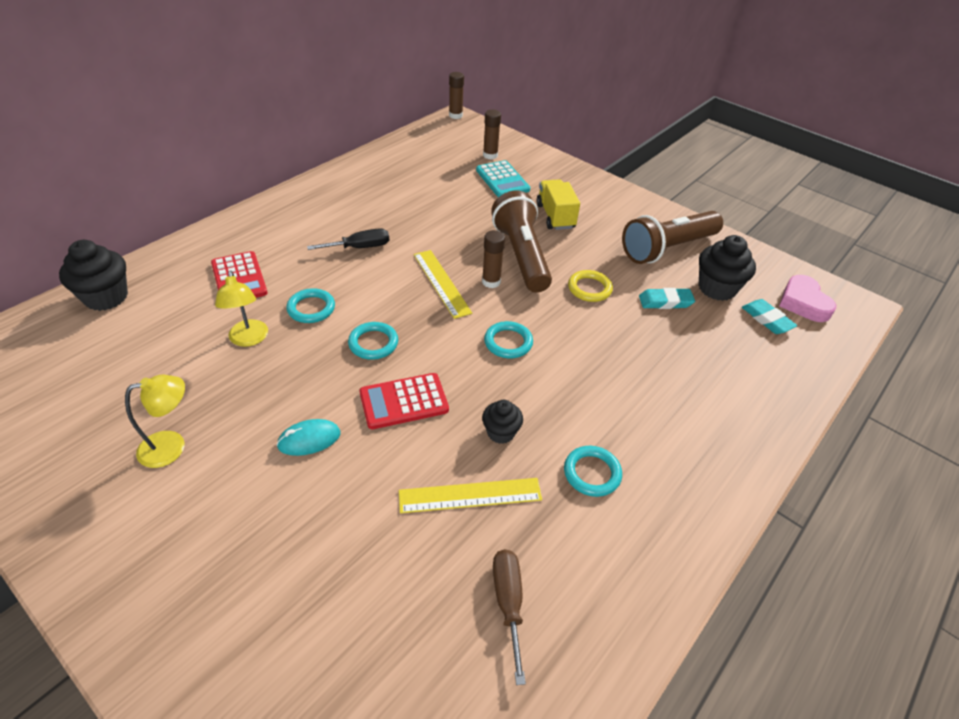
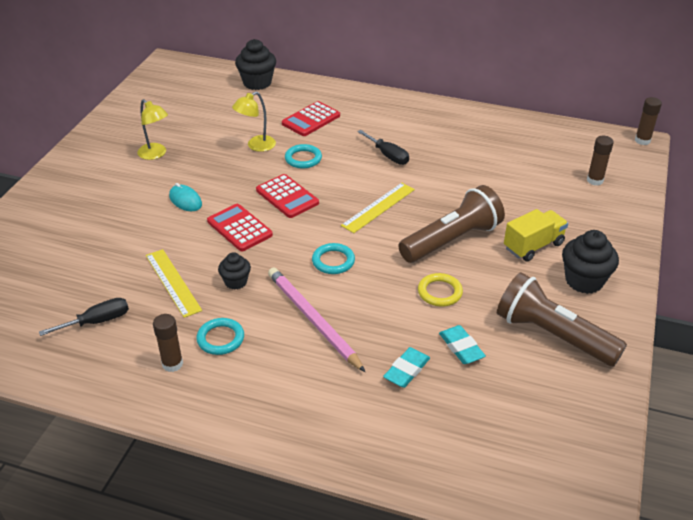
camera: 70 degrees right, 5 degrees down
(373, 343) = (287, 197): turquoise ring -> red calculator
(491, 282) = (401, 232): brown glue stick -> brown glue stick (172, 364)
(502, 180) = (560, 199): turquoise calculator -> none
(508, 603) = (97, 321): brown screwdriver -> black screwdriver
(591, 386) = (313, 320): none -> pink pencil
(717, 288) = (515, 384): black cupcake -> black cupcake (584, 281)
(767, 319) = (494, 432): turquoise eraser -> turquoise eraser (407, 370)
(803, 303) = (550, 463): pink heart -> none

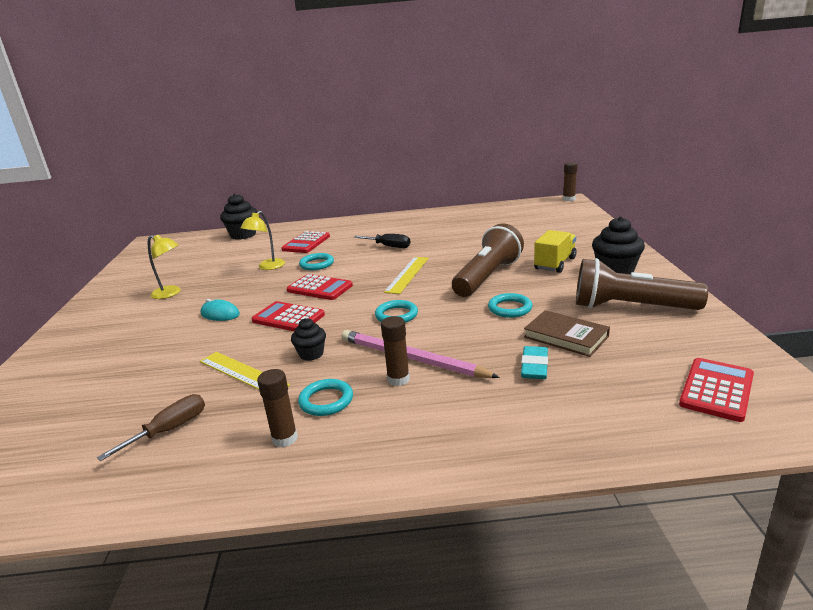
camera: 20 degrees left, 15 degrees down
(97, 321) = (169, 430): black screwdriver -> brown screwdriver
(439, 292) = (510, 308): yellow ring -> turquoise ring
(461, 347) = (566, 336): turquoise eraser -> brown book
(535, 457) = (716, 390): none -> red calculator
(595, 180) = (559, 222): brown glue stick -> brown glue stick (398, 379)

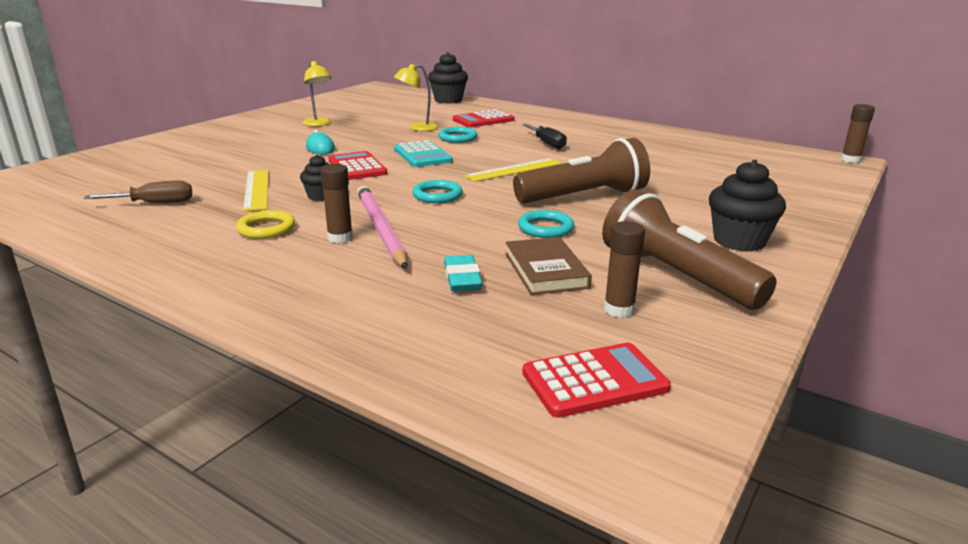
camera: 35 degrees right, 0 degrees up
(285, 438) = (197, 238): brown glue stick -> brown glue stick (619, 310)
(320, 288) = (422, 155): red calculator -> turquoise calculator
(326, 401) = (266, 229): turquoise ring -> yellow ring
(534, 366) = (462, 278): turquoise eraser -> turquoise eraser turned 60 degrees counterclockwise
(555, 264) = (683, 210): yellow truck -> none

